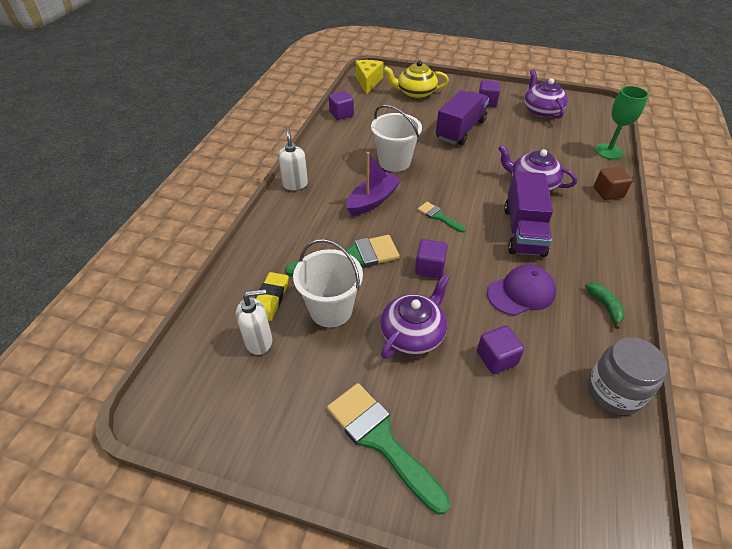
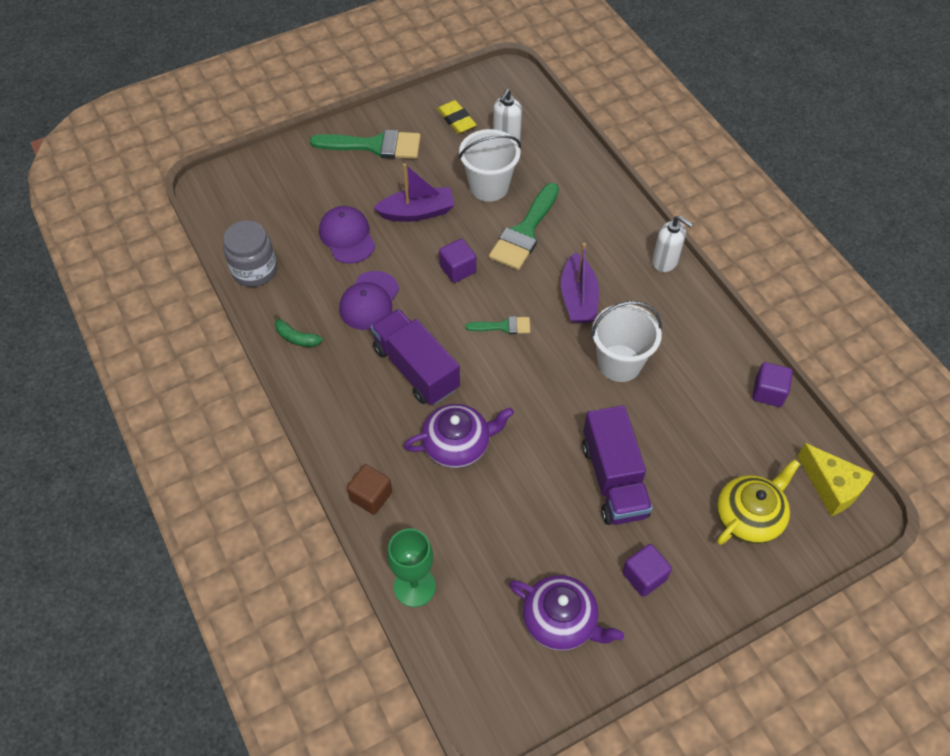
camera: 135 degrees right, 10 degrees up
(271, 298) = (537, 164): yellow eraser -> yellow eraser (456, 119)
(413, 333) = (417, 212): purple teapot -> purple boat
(496, 358) = (347, 236): purple cube -> purple cap

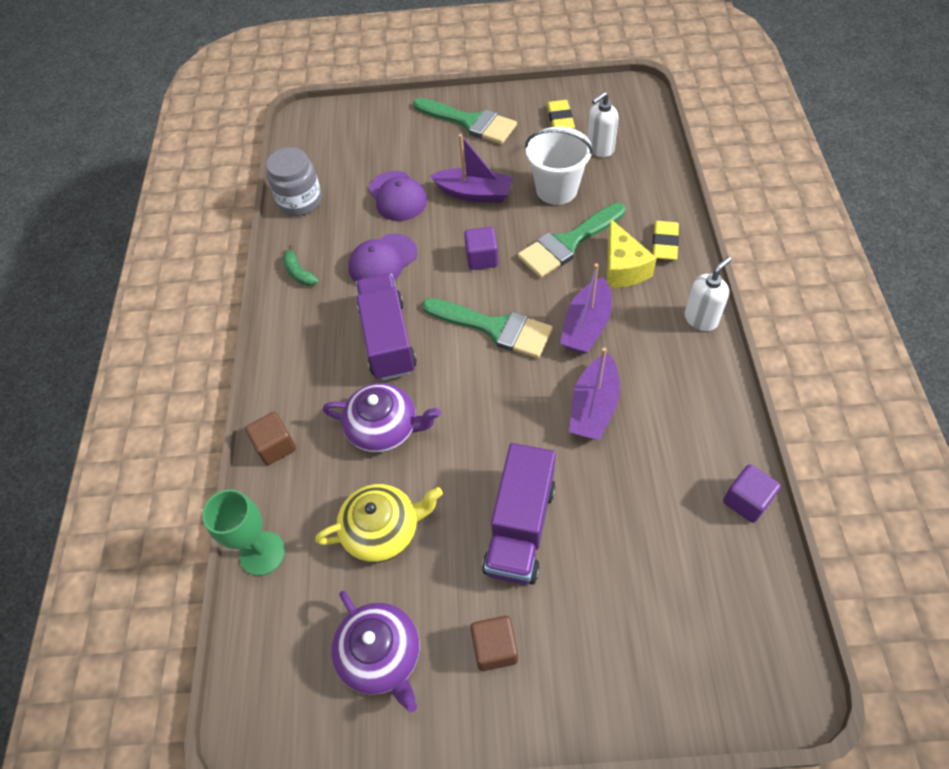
camera: 30 degrees right, 0 degrees up
(347, 236) = (397, 196): purple cap -> purple cap turned 150 degrees clockwise
(503, 326) = (495, 328): green brush -> green brush, size x1.93
(605, 207) = (665, 243): none -> yellow eraser
(619, 363) = (593, 407): white bucket -> purple boat
(644, 576) = (495, 648): purple cube -> brown cube
(665, 261) = (701, 319): white soap dispenser -> white soap dispenser turned 105 degrees counterclockwise
(749, 516) = (650, 633): yellow teapot -> yellow teapot (383, 530)
(832, 487) = (769, 642): yellow cheese -> yellow cheese (623, 268)

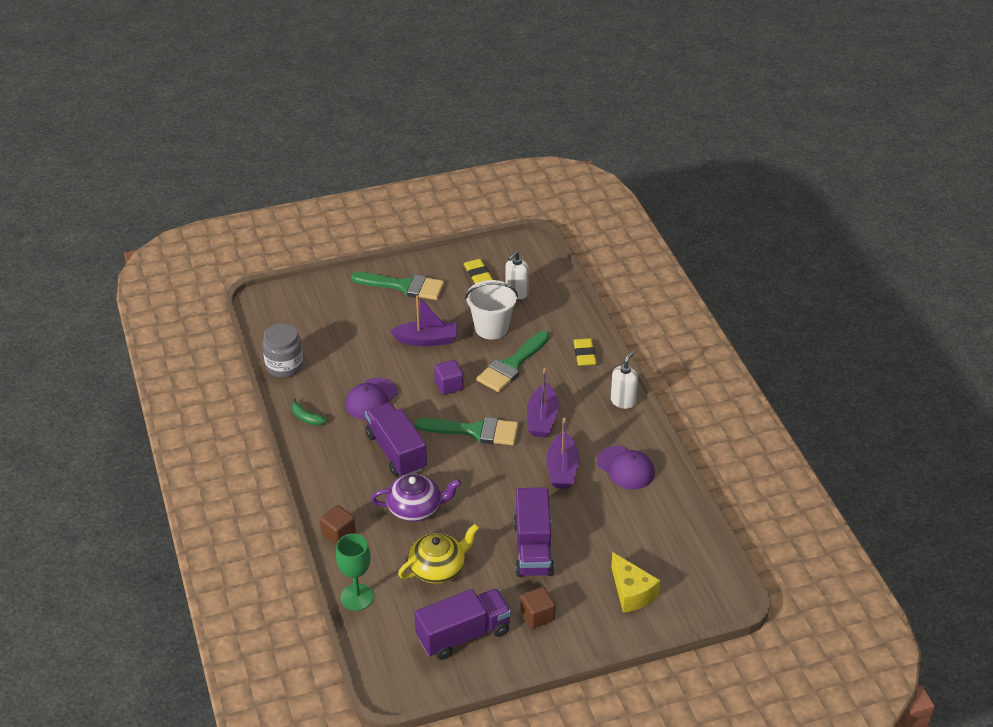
camera: 20 degrees left, 15 degrees down
(381, 655) = (463, 635): purple teapot -> purple truck
(397, 196) = (365, 351): purple cap -> purple cap (625, 468)
(623, 268) = (558, 376): yellow cheese -> yellow cheese (631, 592)
(746, 501) = (678, 505): purple cube -> none

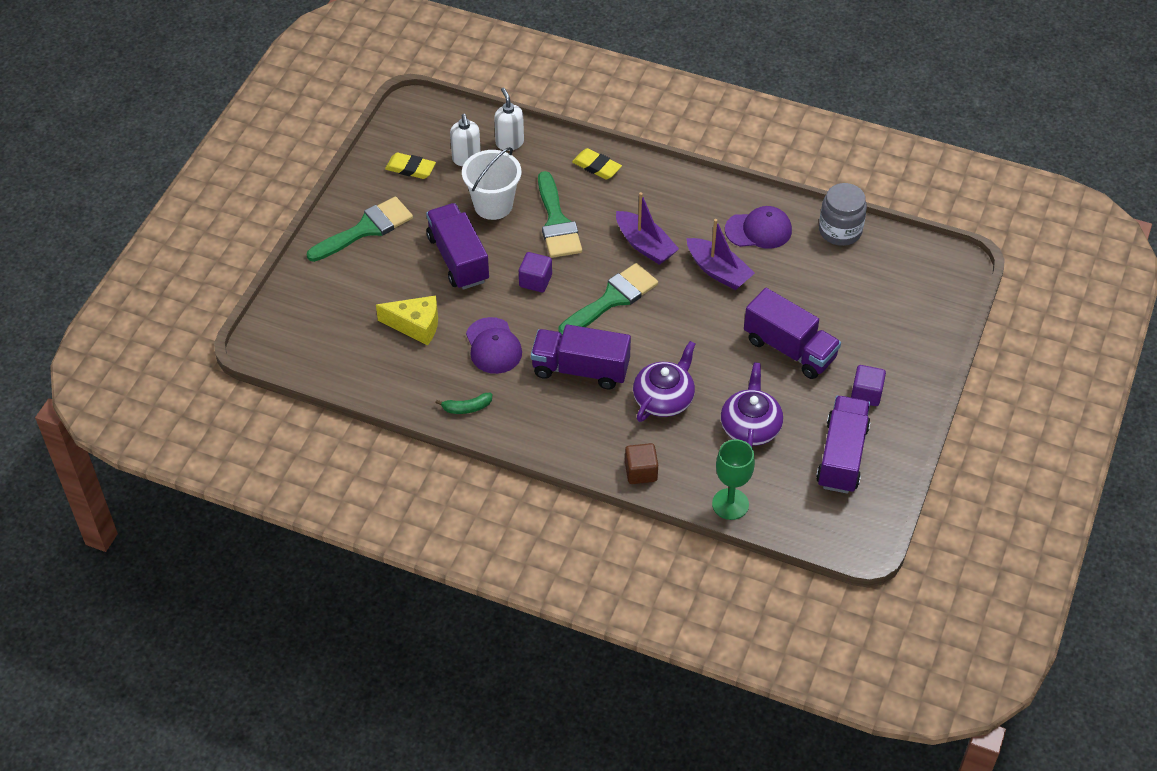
camera: 50 degrees left, 10 degrees up
(284, 366) = (377, 383): grey jar -> grey jar (840, 231)
(427, 340) = (458, 259): purple boat -> purple truck
(438, 568) = (750, 426): yellow teapot -> purple teapot
(537, 616) = (866, 394): brown cube -> purple cube
(623, 401) = (680, 180): white soap dispenser -> white soap dispenser (509, 143)
(631, 592) = (898, 318): yellow cheese -> yellow cheese (416, 325)

